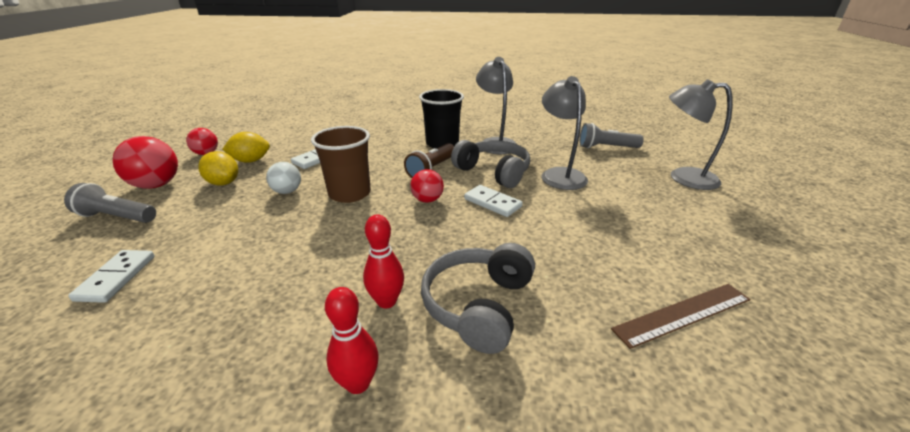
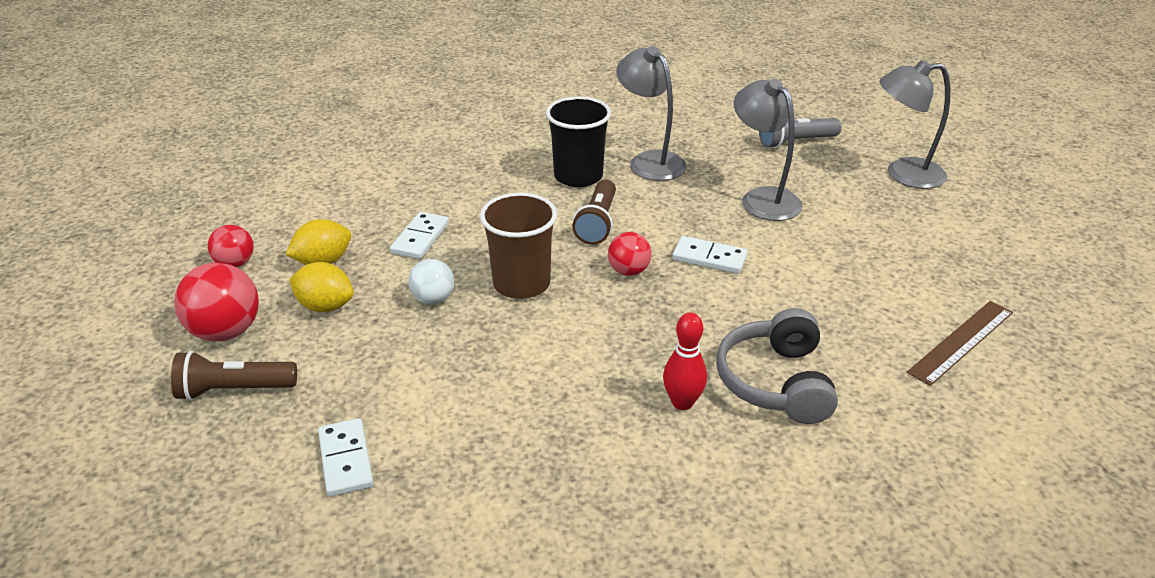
camera: 20 degrees left, 5 degrees up
(117, 217) = (234, 390): grey flashlight -> brown flashlight
(358, 383) = (718, 480): red bowling pin -> none
(493, 172) = (680, 211): grey headphones -> none

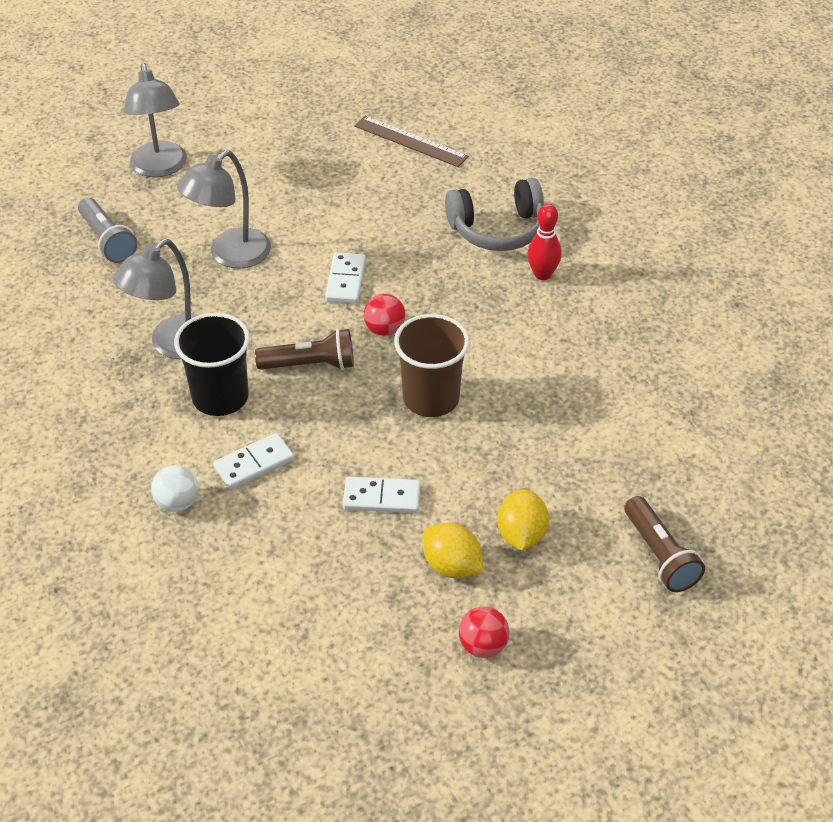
camera: 105 degrees left, 10 degrees up
(226, 332) = (590, 599): red ball -> none
(345, 460) = (694, 448): white domino -> white domino (254, 464)
(433, 299) = (478, 455): white ball -> white ball (177, 502)

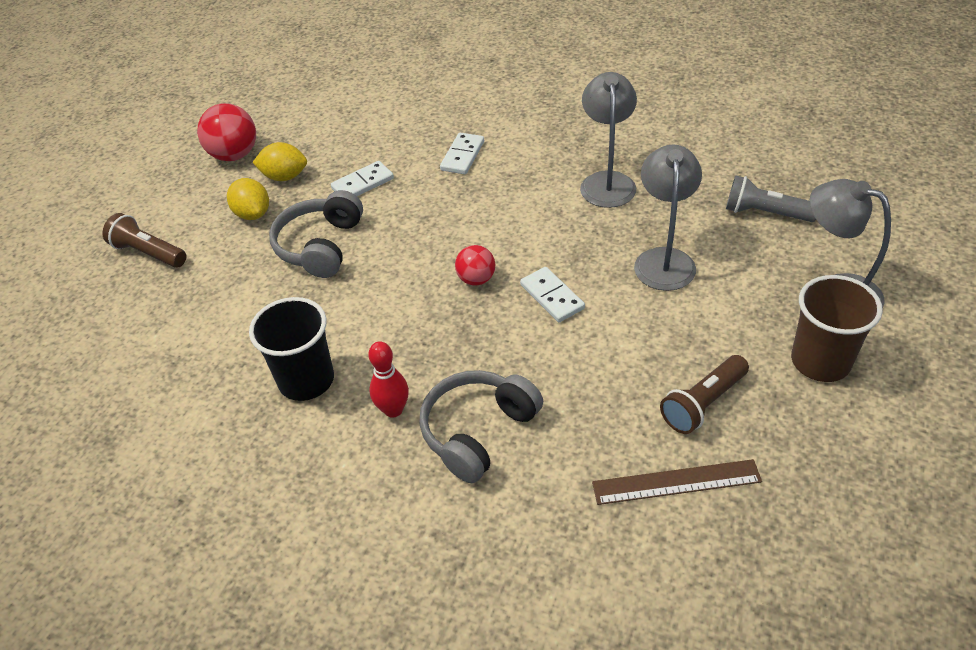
camera: 145 degrees right, 0 degrees up
(177, 502) = (481, 117): white ball -> none
(220, 397) = (532, 173): black cup -> black cup (306, 380)
(310, 364) = (500, 225): brown flashlight -> brown flashlight (703, 404)
(431, 398) = (390, 254): brown cup -> brown cup (820, 361)
(483, 646) = (234, 155): red ball -> red ball, size x1.65
(484, 449) = (320, 246): none -> grey headphones

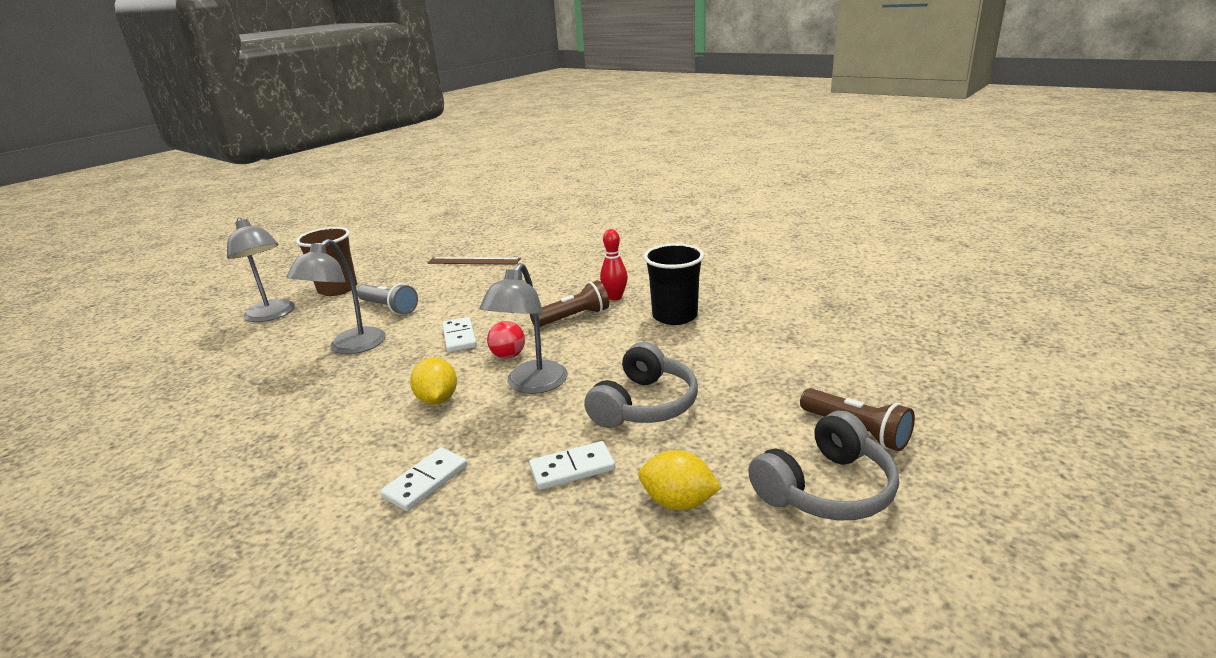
camera: 165 degrees left, 20 degrees down
(234, 155) = (763, 564): red ball -> none
(253, 214) = (725, 455): yellow lemon -> yellow lemon (437, 399)
(478, 431) = (565, 284): grey headphones -> grey headphones (826, 489)
(607, 181) = (310, 416): grey lamp -> grey lamp (532, 385)
(703, 404) = (425, 281): brown flashlight -> brown flashlight (573, 317)
(765, 213) = (229, 365): grey flashlight -> grey flashlight (389, 308)

